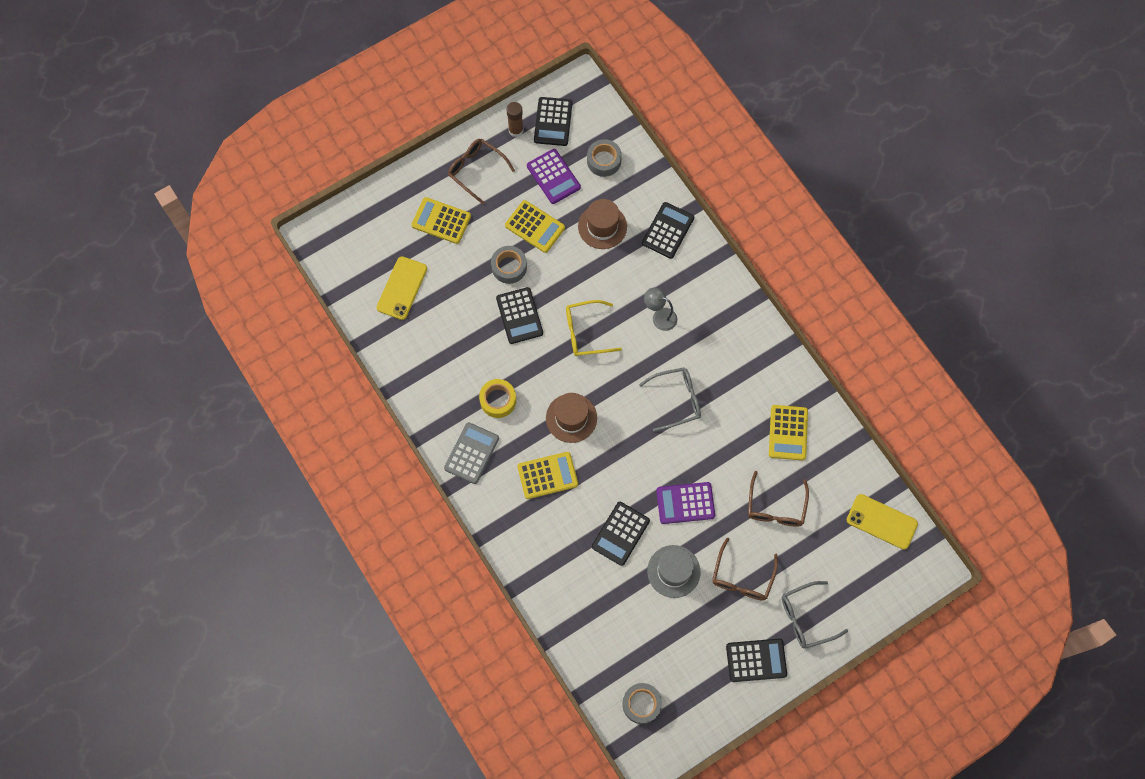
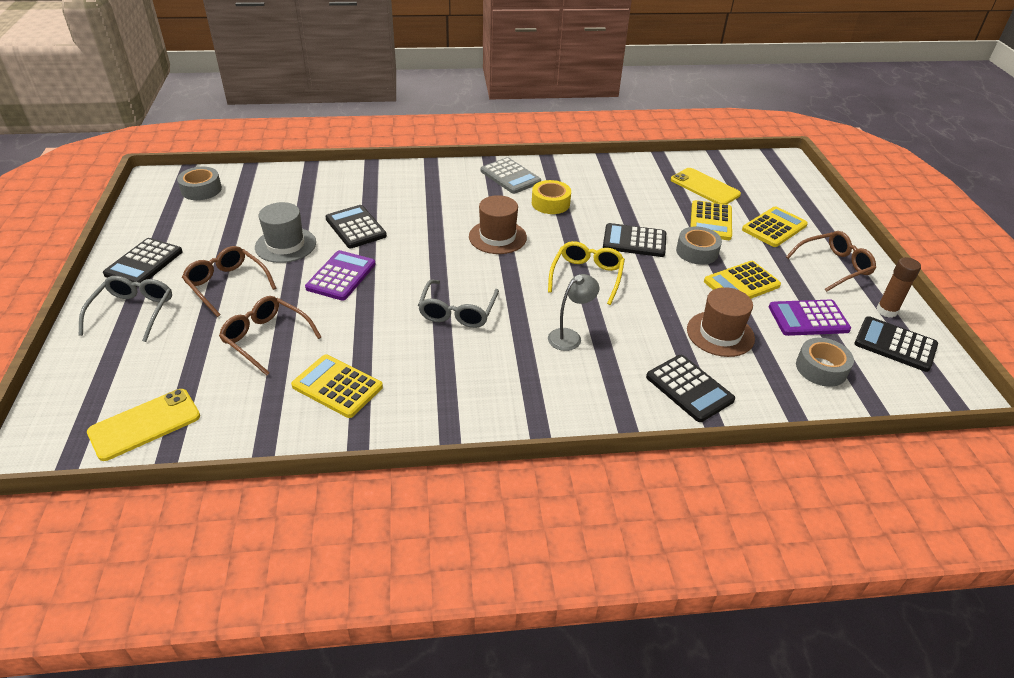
camera: 115 degrees right, 30 degrees down
(547, 475) = (452, 207): yellow calculator -> yellow calculator (711, 221)

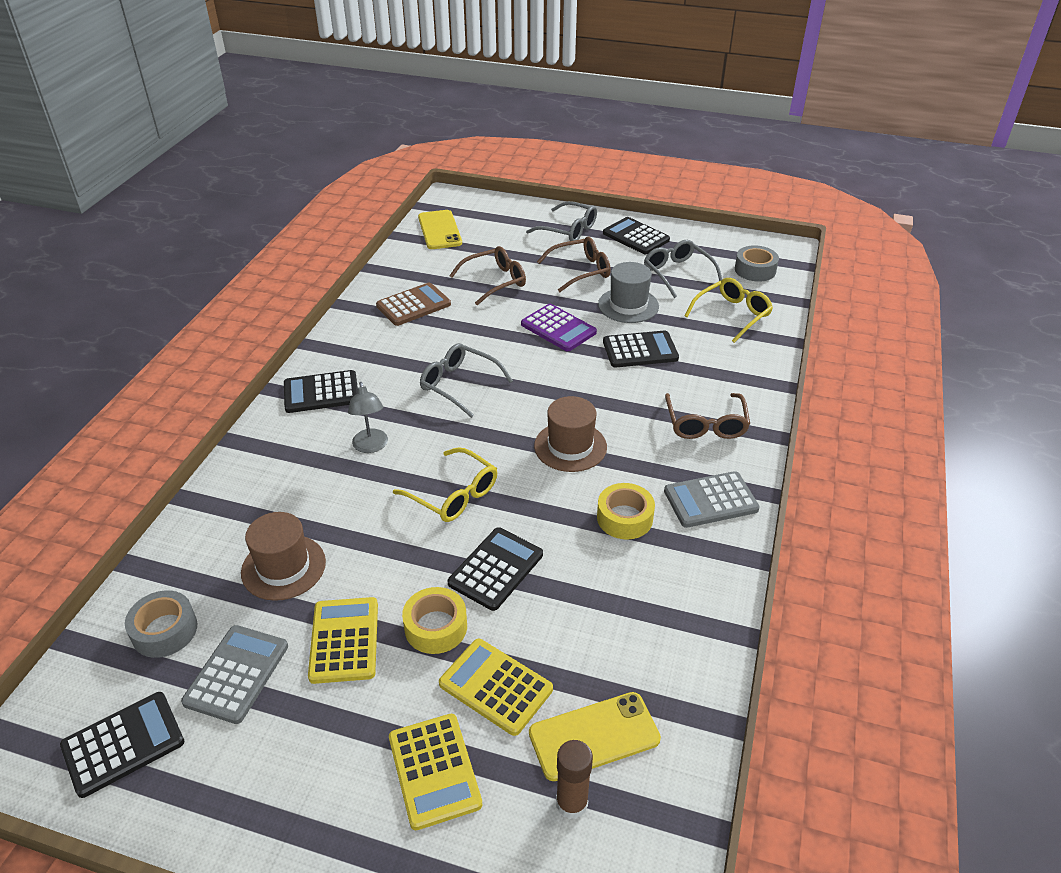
camera: 115 degrees right, 0 degrees up
(218, 227) = (677, 273): none -> grey glasses
(282, 192) = (732, 315): none -> yellow glasses
(337, 386) = (413, 305): yellow calculator -> brown calculator
(689, 388) = (239, 502): black calculator -> black calculator (321, 393)
(697, 252) = (436, 627): grey tape -> yellow tape
(808, 319) = (236, 674): purple calculator -> grey calculator
(834, 266) = (298, 790): brown glasses -> brown glasses (705, 424)
(886, 311) = (174, 787): brown glue stick -> brown glue stick (571, 803)

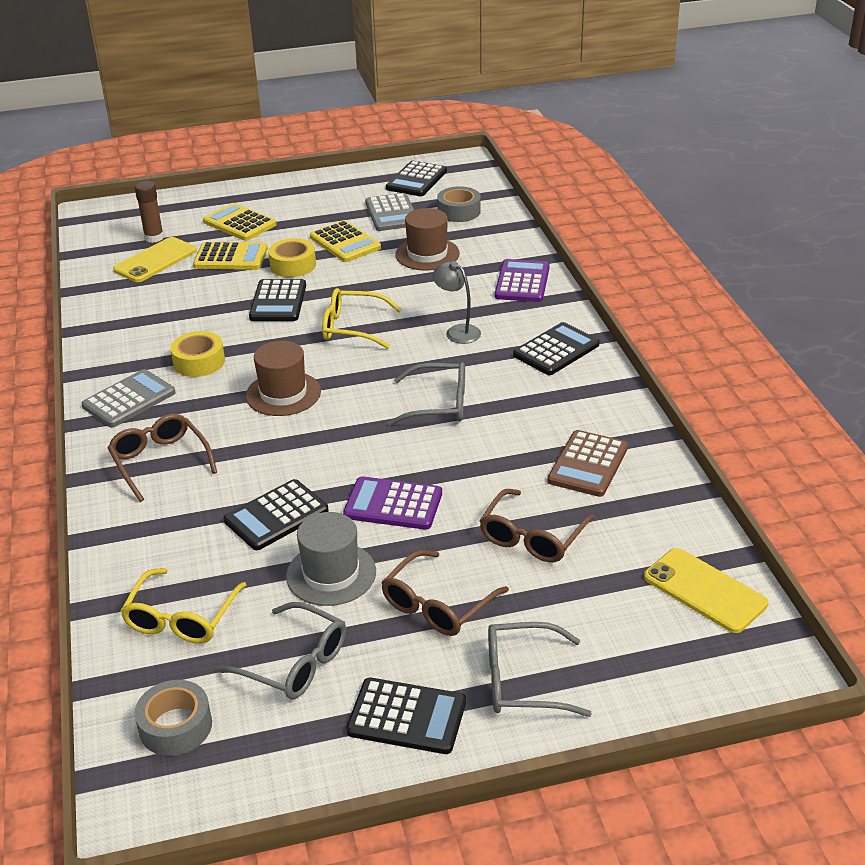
camera: 150 degrees right, 5 degrees down
(250, 478) = (522, 282): none -> purple calculator

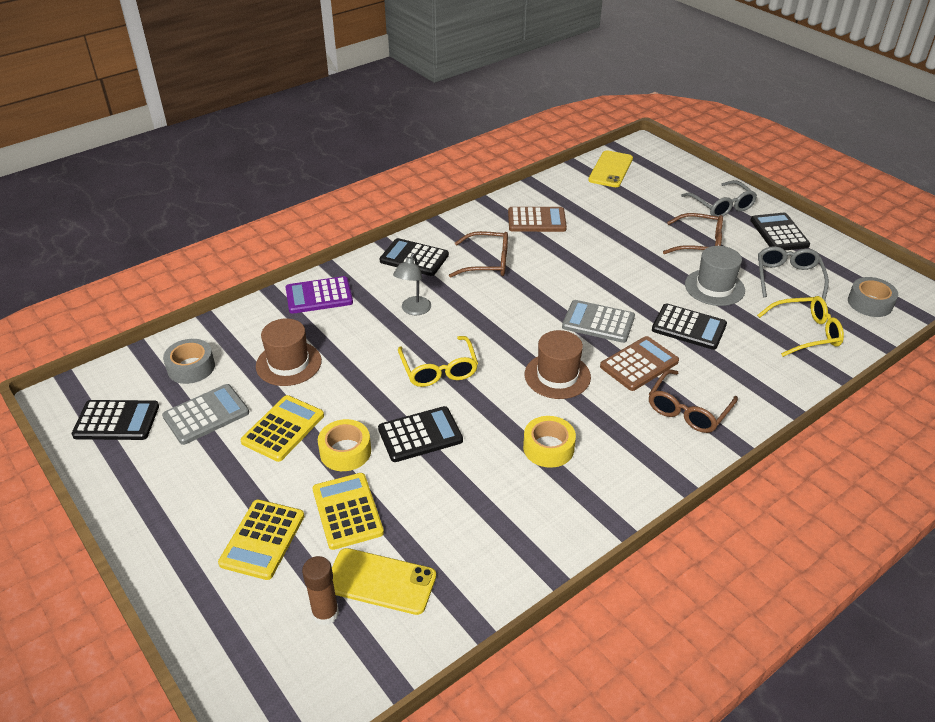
camera: 115 degrees left, 5 degrees up
(129, 399) = (632, 470): grey calculator -> grey calculator (598, 322)
(252, 453) = (639, 364): none -> brown calculator
(393, 504) = (635, 282): purple calculator -> none
(439, 404) = (516, 293): grey glasses -> none
(532, 537) = (618, 226): brown glasses -> brown glasses (487, 262)

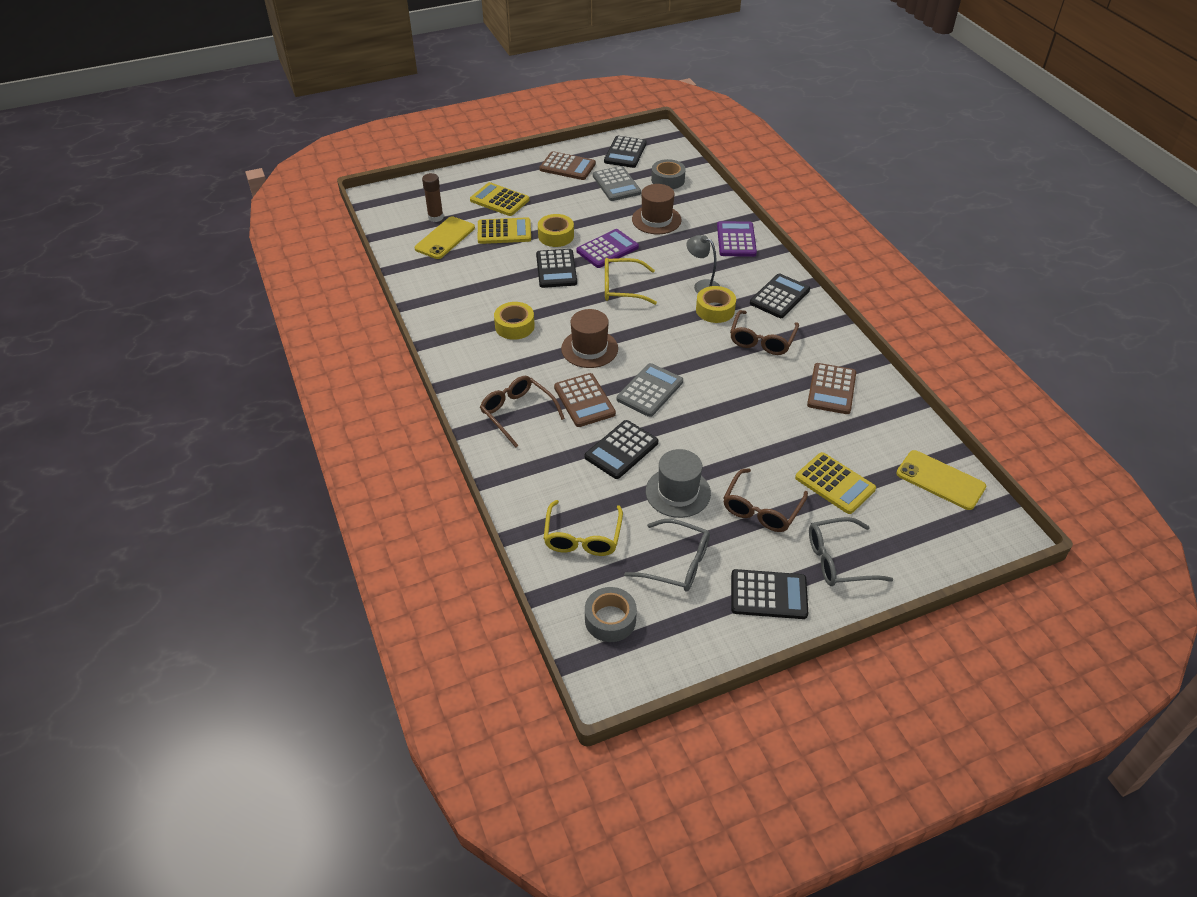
camera: 105 degrees right, 5 degrees up
(158, 478) = (567, 167): none -> brown calculator
(283, 428) = (589, 213): yellow calculator -> yellow calculator (835, 483)
(364, 396) = (607, 249): none -> purple calculator
(452, 296) = (715, 310): none -> yellow tape

